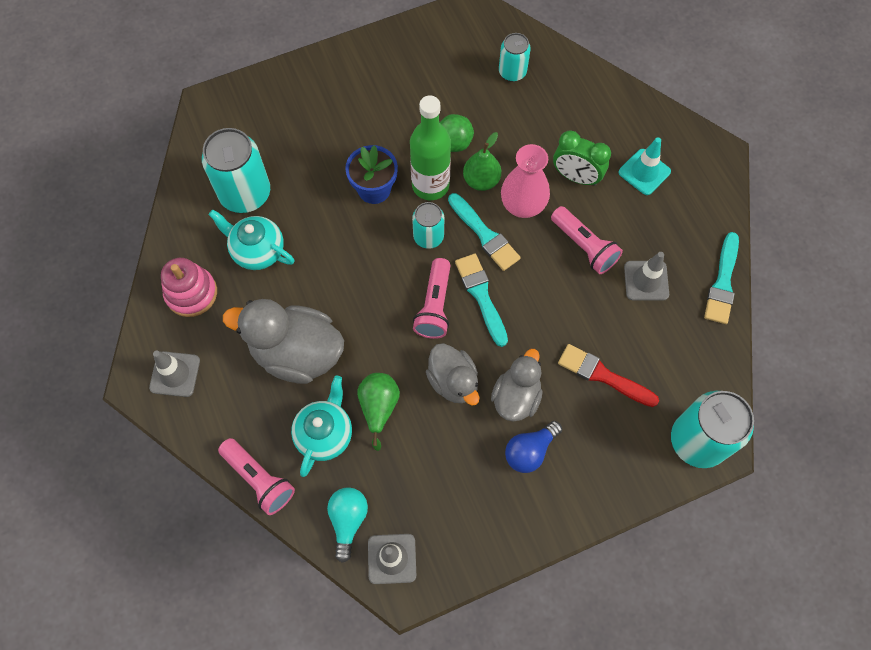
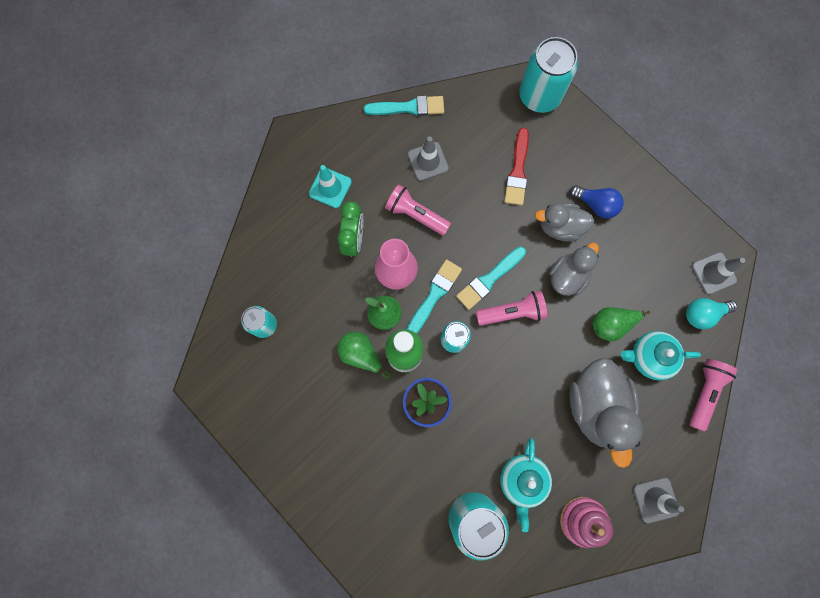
camera: 110 degrees left, 10 degrees up
(584, 246) = (415, 214): pink flashlight -> pink flashlight turned 90 degrees counterclockwise

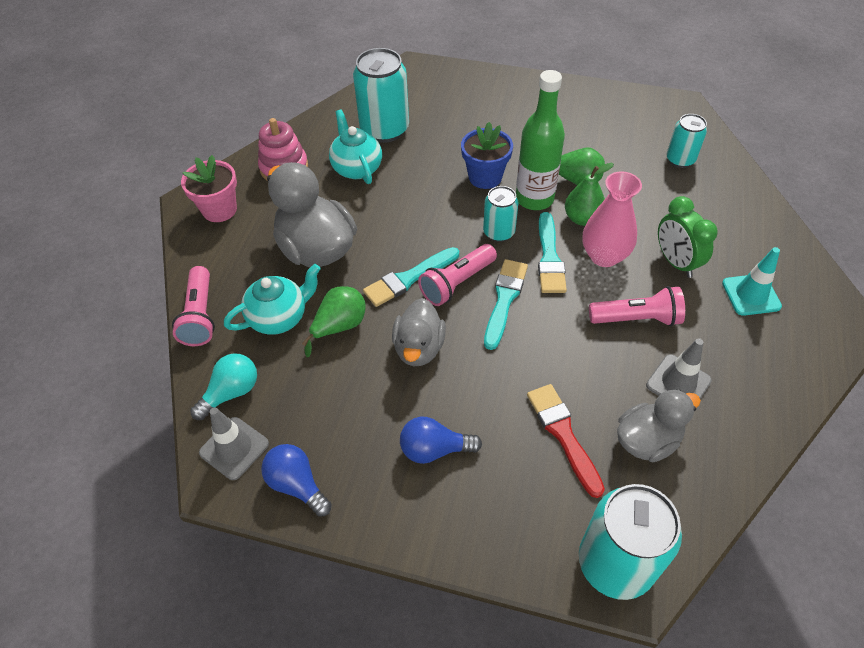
camera: 150 degrees right, 25 degrees down
(408, 107) = (764, 435): turquoise brush -> turquoise brush (409, 278)
(560, 227) = (463, 396): grey duck -> grey duck (647, 440)
(655, 500) = (219, 210): grey traffic cone -> pink flower pot
(684, 229) = (297, 485): none -> blue light bulb

